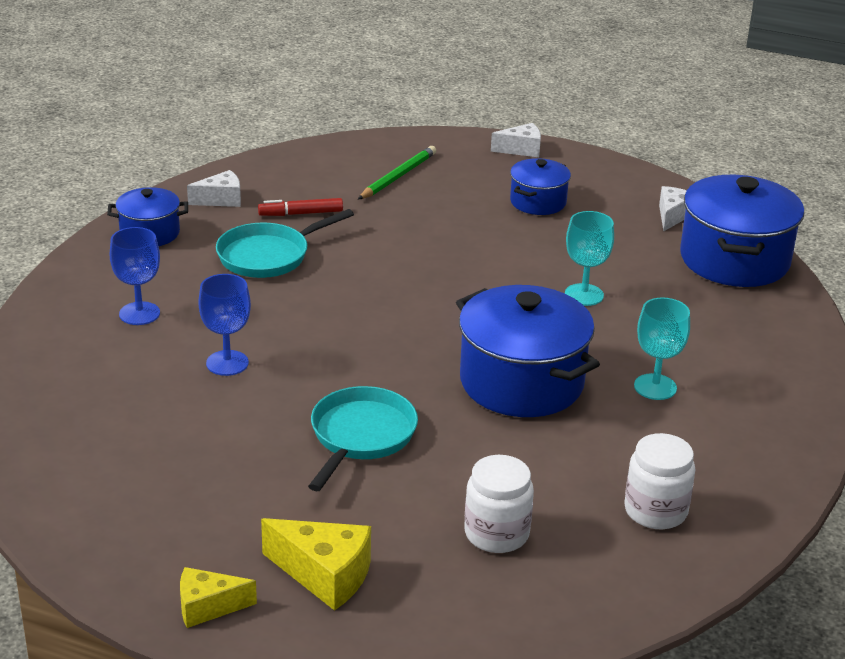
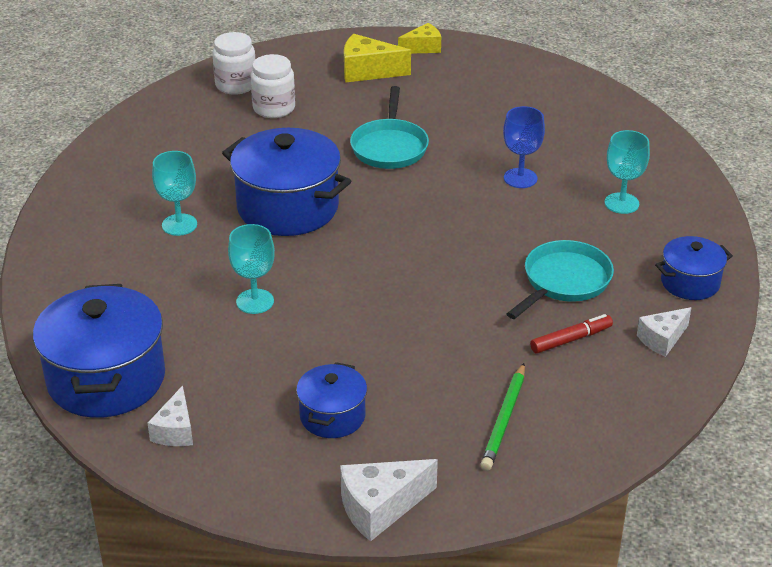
camera: 165 degrees right, 5 degrees up
(139, 313) = (621, 203): blue goblet -> turquoise goblet
(521, 149) = (380, 508): white cheese -> white cheese, size x1.52
(655, 511) = (172, 139): white jar -> white jar (236, 85)

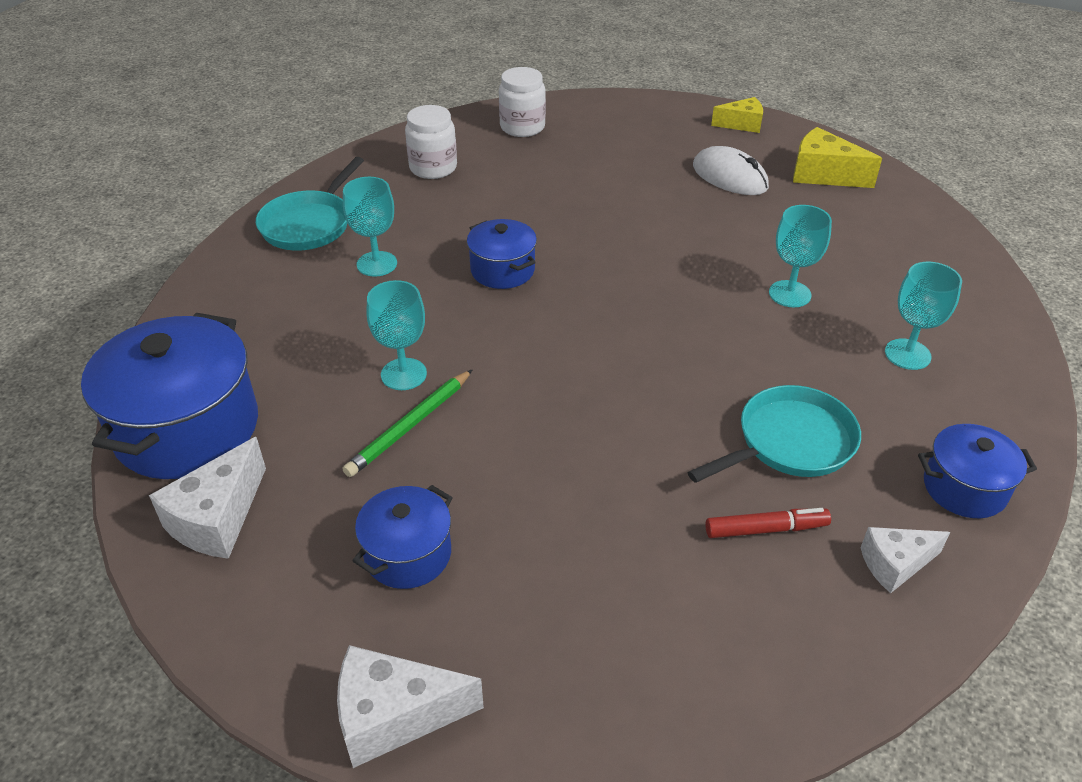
camera: 20 degrees right, 5 degrees up
(175, 430) = (217, 519): white cheese -> white cheese, size x1.52
(274, 108) = (548, 158): white jar -> white jar (433, 168)
(288, 207) = (502, 270): blue pot -> blue pot, size x0.54
(368, 71) = (669, 138): yellow cheese -> yellow cheese (823, 174)
(389, 147) = (652, 225): turquoise pan -> turquoise pan (309, 224)
(433, 95) = (729, 177): none -> white mouse
(504, 420) = (623, 627): green pencil -> green pencil (410, 426)
(520, 178) = (789, 294): blue goblet -> turquoise goblet

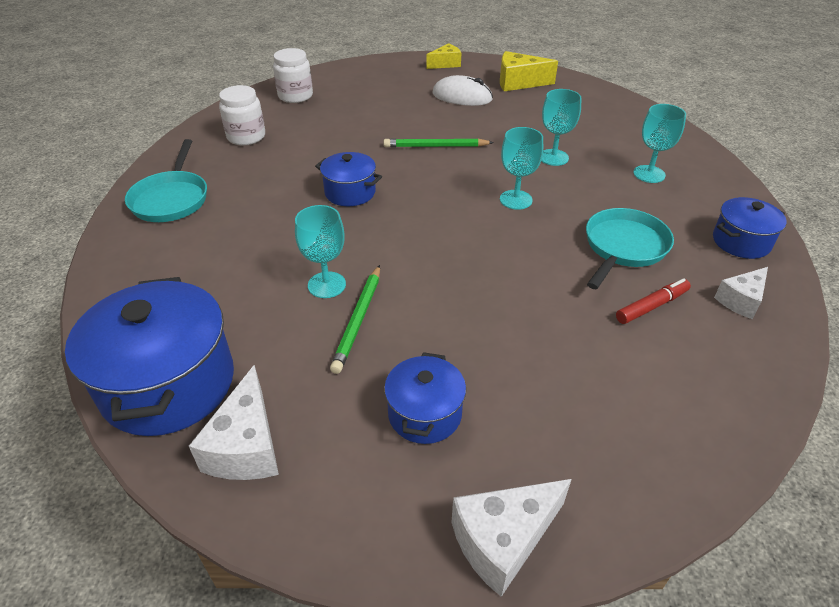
camera: 25 degrees left, 0 degrees up
(377, 264) = (248, 213): turquoise goblet -> turquoise goblet (516, 200)
(646, 238) = (435, 146): none -> green pencil

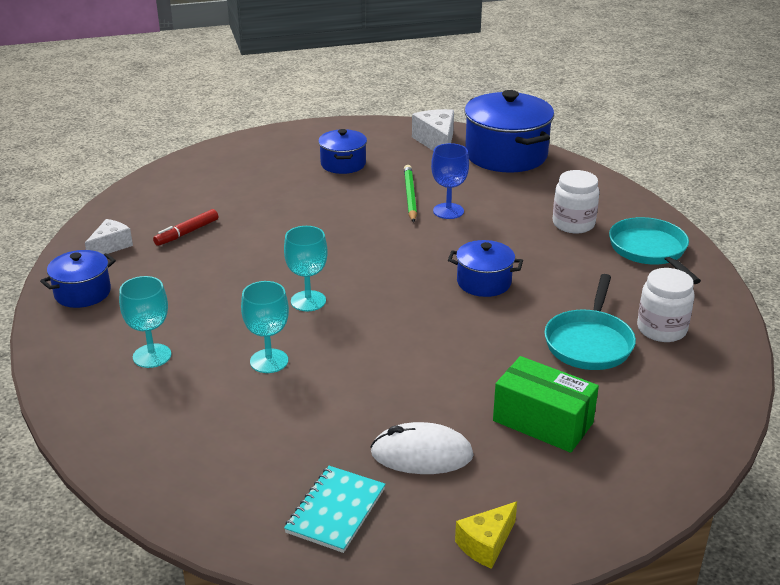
camera: 165 degrees right, 10 degrees down
(295, 96) = (673, 409): white jar -> white jar (573, 224)
(326, 285) = (448, 211): turquoise goblet -> blue goblet
(379, 101) = (543, 422): none -> green box
(435, 146) = (421, 353): green pencil -> none
(503, 540) = (288, 135): white cheese -> none
(518, 83) = (335, 510): yellow cheese -> turquoise notebook
(623, 247) = (200, 272): turquoise pan -> turquoise pan (589, 342)

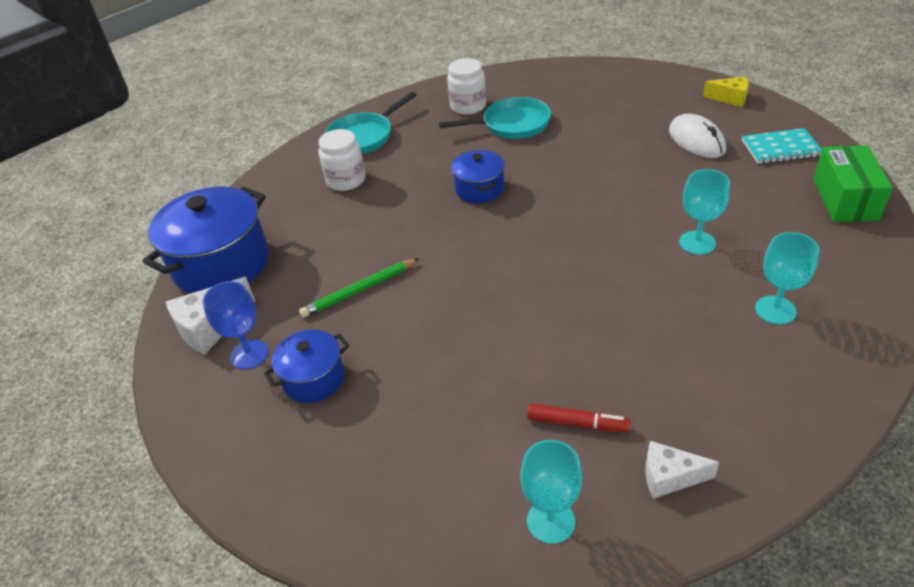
camera: 115 degrees left, 10 degrees up
(83, 293) = (766, 431): blue pot -> none
(308, 301) = (600, 264): turquoise goblet -> turquoise goblet (551, 521)
(448, 211) = (373, 253): blue goblet -> blue goblet (249, 354)
(543, 422) = (613, 114): green box -> green box (845, 199)

